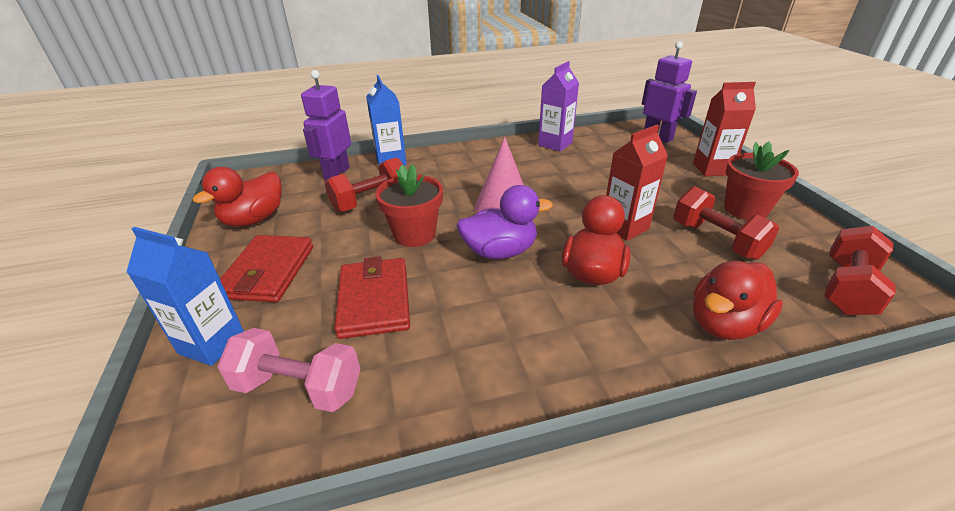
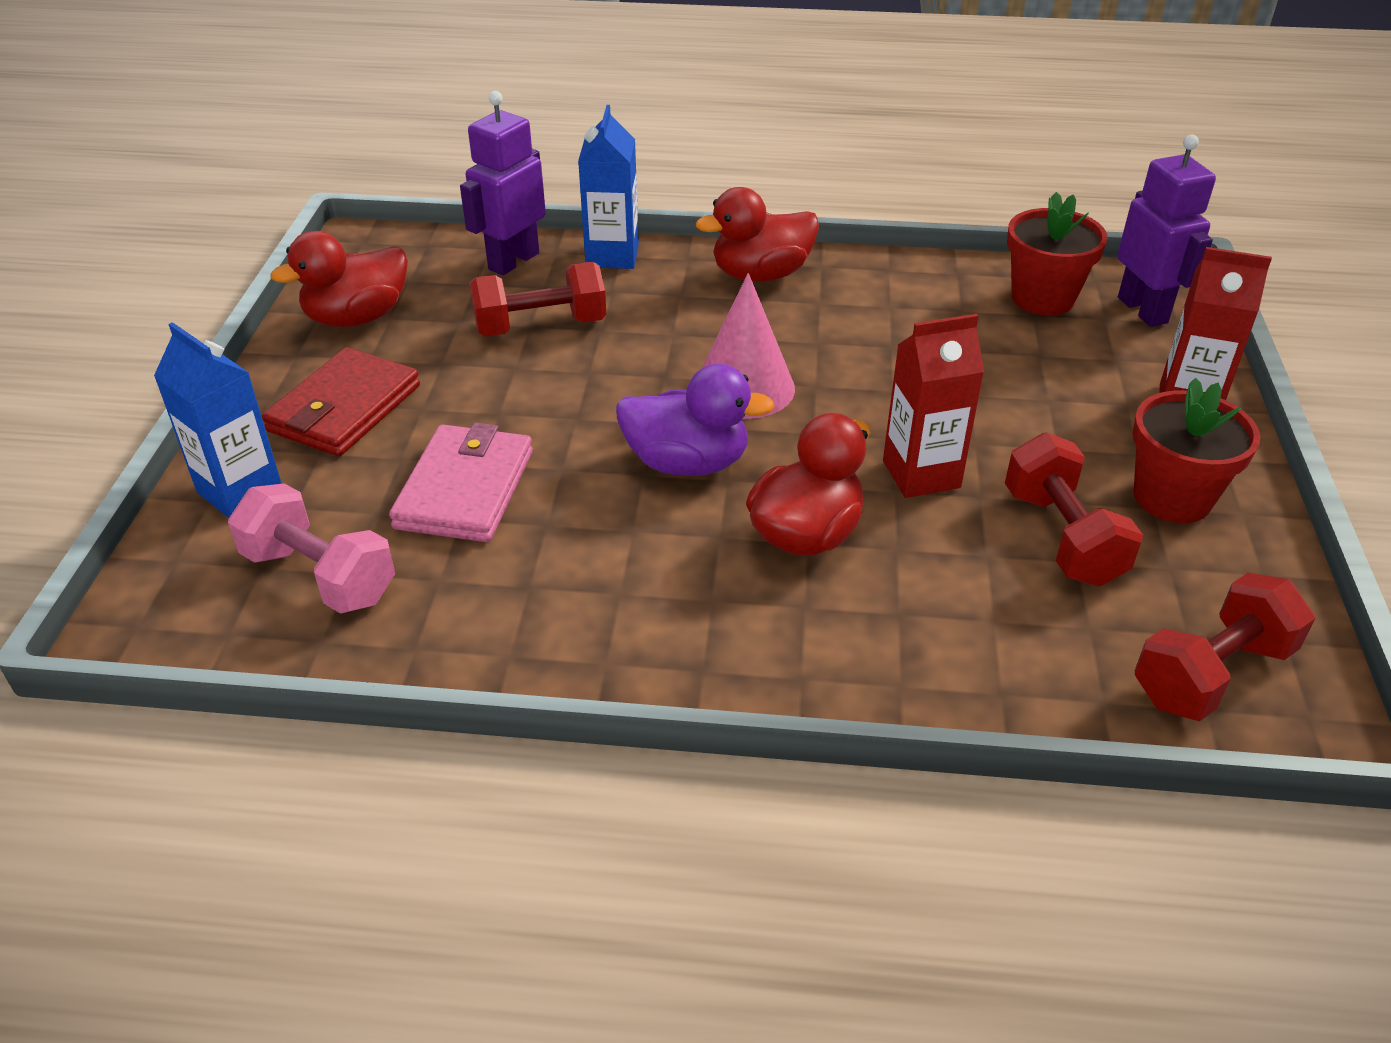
camera: 20 degrees right, 5 degrees up
(374, 300) = (465, 489): red wallet -> pink wallet
(414, 234) = (576, 401): red flower pot -> red flower pot (1042, 298)
(555, 144) = (925, 282): purple carton -> none
(724, 324) = (947, 665): red duck -> red duck (761, 275)

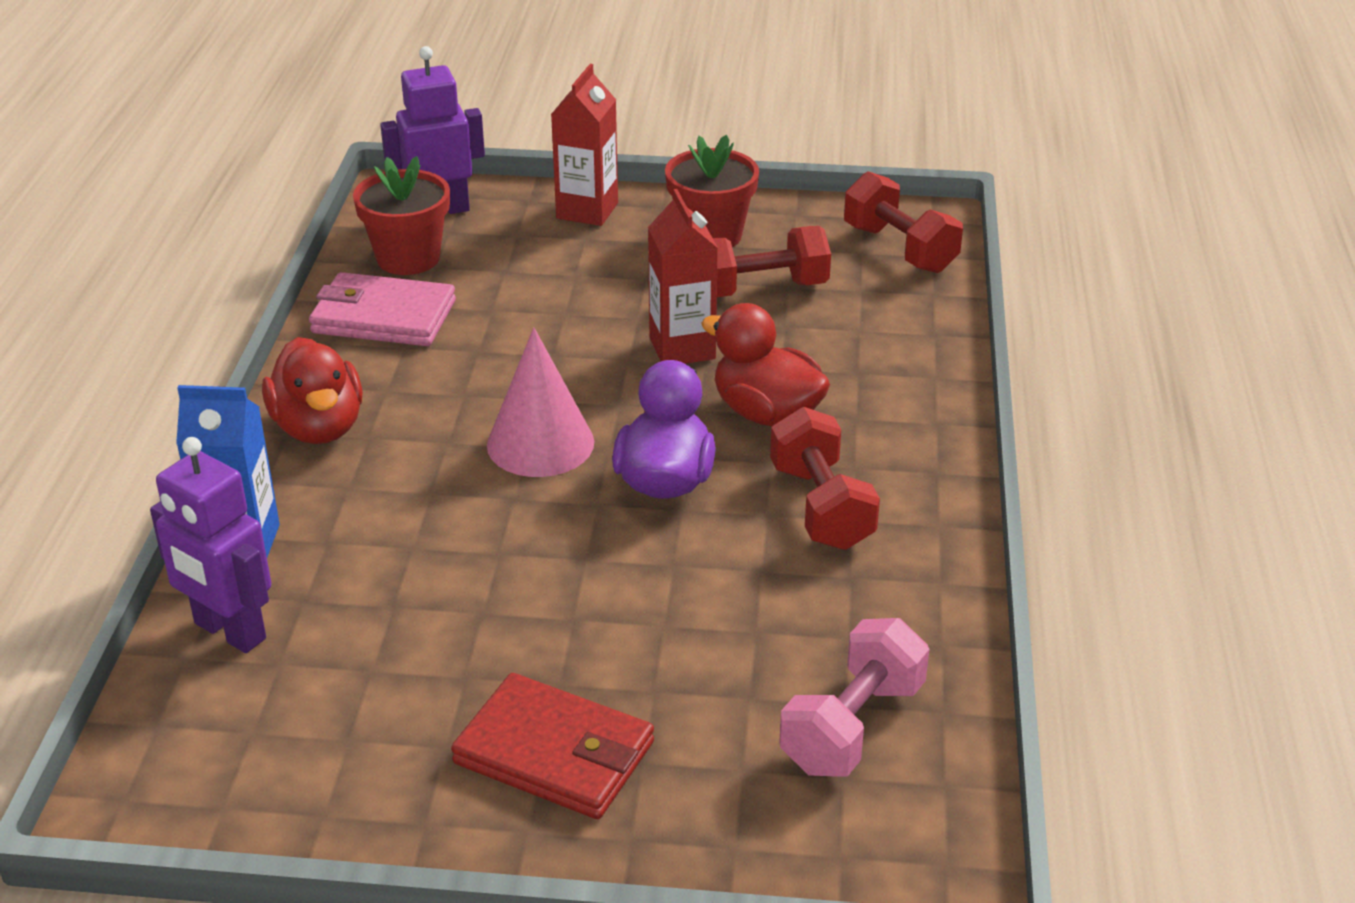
camera: 90 degrees left, 5 degrees down
(240, 491) = (716, 822): blue carton -> none
(357, 318) = (342, 772): red duck -> none
(465, 489) = (708, 632): pink wallet -> pink wallet (383, 317)
(540, 326) = (397, 596): red dumbbell -> red dumbbell (821, 507)

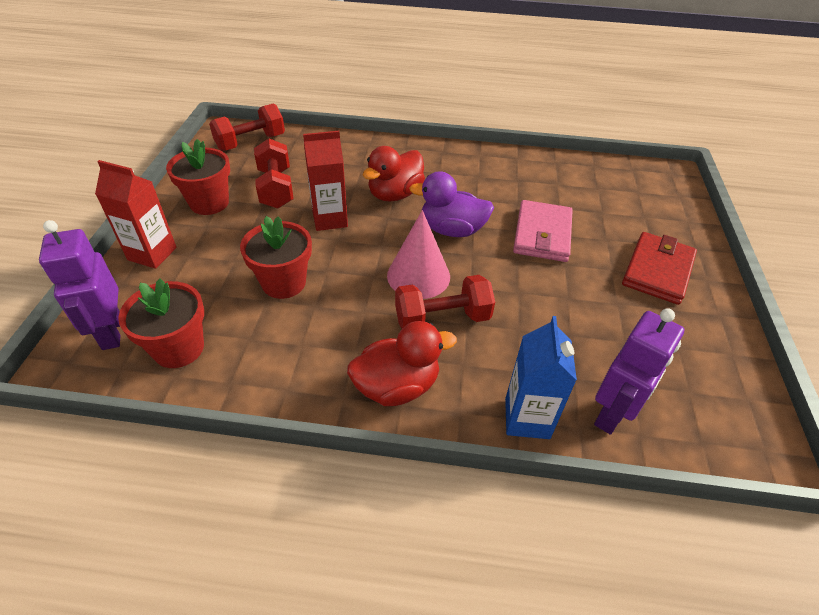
camera: 90 degrees left, 10 degrees up
(383, 317) = (259, 358): pink wallet -> pink wallet (542, 234)
(526, 320) = (284, 283): none -> red flower pot
(821, 507) = (470, 183): red dumbbell -> red dumbbell (442, 319)
(852, 726) = (610, 187): pink dumbbell -> none

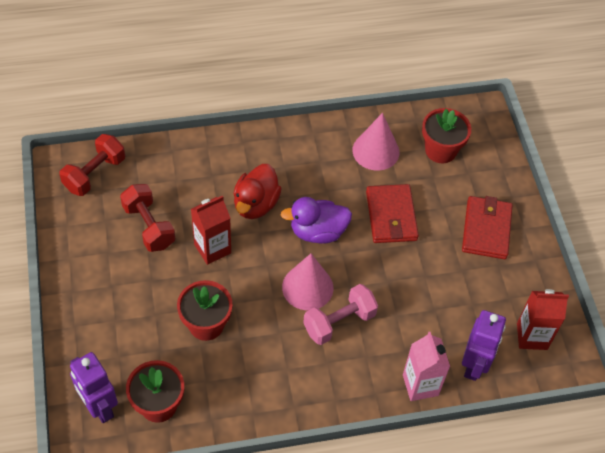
camera: 20 degrees left, 10 degrees up
(152, 254) = (84, 327): red carton -> red carton (532, 336)
(209, 203) = (99, 260): red flower pot -> red flower pot (440, 150)
(397, 386) = (327, 387): red duck -> none
(442, 319) = (339, 322): red dumbbell -> pink dumbbell
(527, 418) = (420, 385): blue carton -> pink carton
(542, 179) = (375, 151): none -> pink cone
(542, 234) = (391, 216): pink wallet -> red wallet

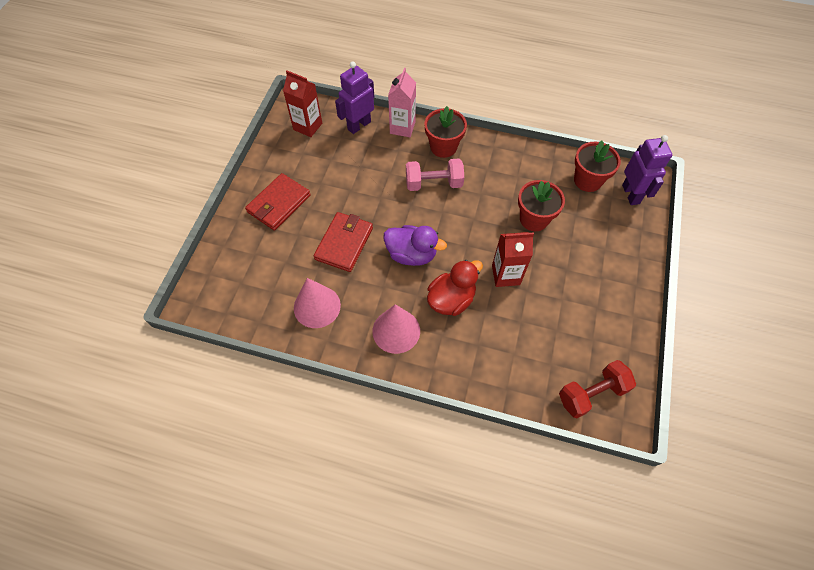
camera: 150 degrees left, 5 degrees up
(149, 226) = (554, 317): red dumbbell -> none
(307, 287) = (443, 215): pink cone -> pink cone (396, 331)
(440, 150) = (261, 283): red flower pot -> red flower pot (443, 147)

